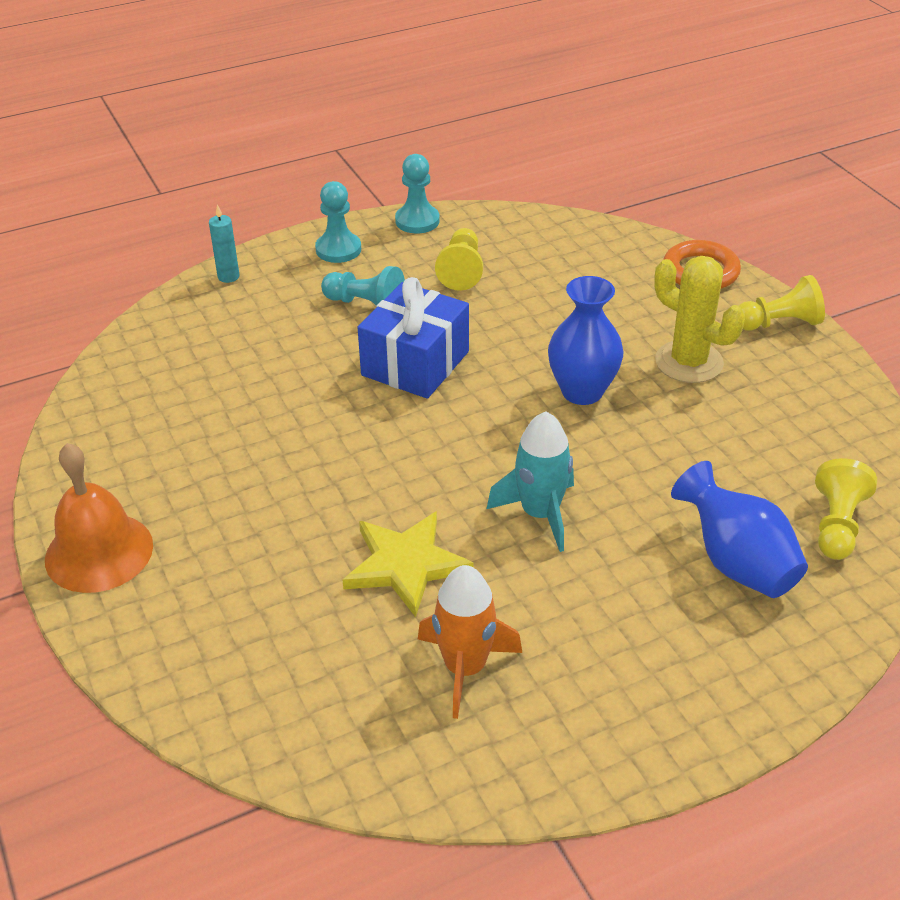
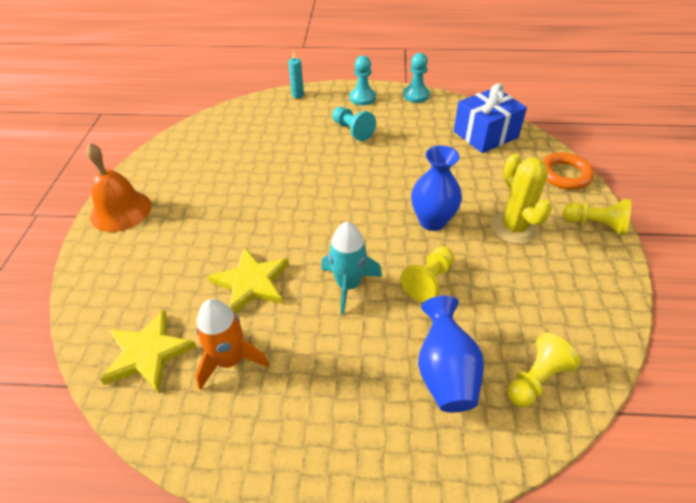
camera: 30 degrees right, 5 degrees up
(342, 712) = (147, 353): none -> yellow star
(415, 363) = (351, 171): blue gift -> blue gift (485, 134)
(461, 271) = (418, 129): yellow pawn -> yellow pawn (429, 281)

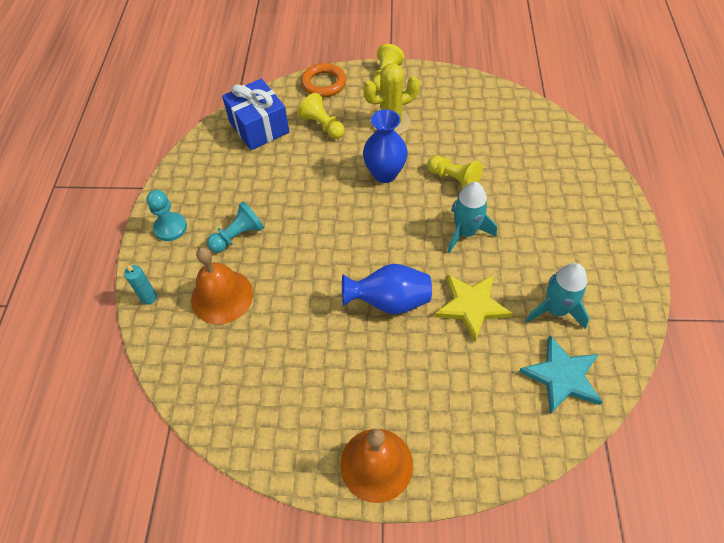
camera: 90 degrees left, 10 degrees up
(147, 353) = (562, 377): yellow star -> turquoise star
(230, 360) = (555, 310): orange rocket -> turquoise rocket
(293, 127) = (222, 296): none -> orange bell
(416, 95) = (175, 177): turquoise pawn -> none
(445, 373) = (537, 174): blue vase -> blue vase (389, 301)
(536, 379) = (532, 129): yellow pawn -> yellow pawn (323, 126)

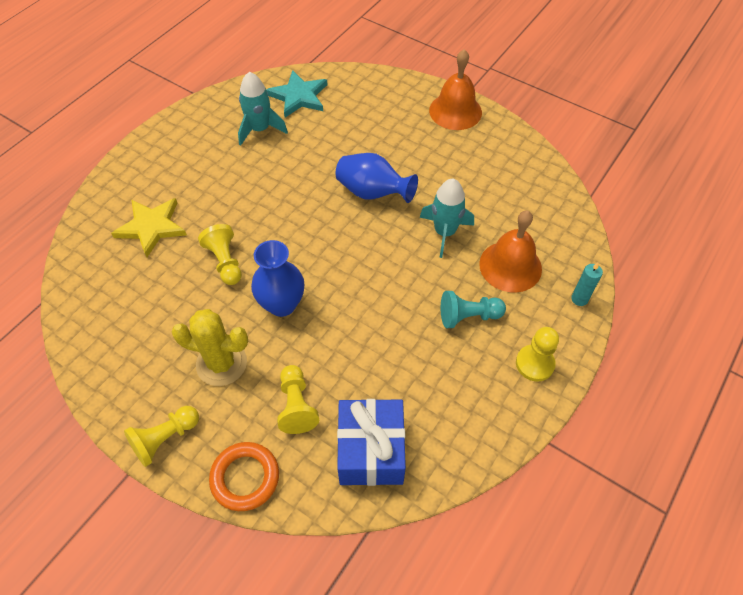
camera: 150 degrees left, 0 degrees up
(170, 228) = (534, 364): turquoise pawn -> yellow pawn
(465, 232) = (265, 211): turquoise rocket -> turquoise rocket (444, 232)
(471, 306) = (315, 160): yellow star -> yellow star (151, 227)

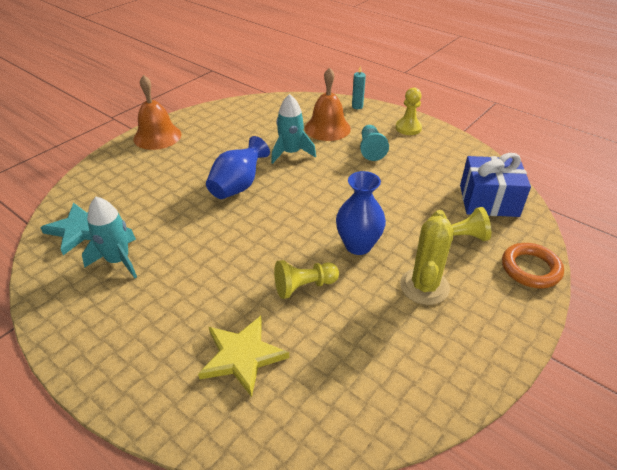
camera: 85 degrees left, 15 degrees down
(165, 439) = (510, 325): yellow pawn -> none

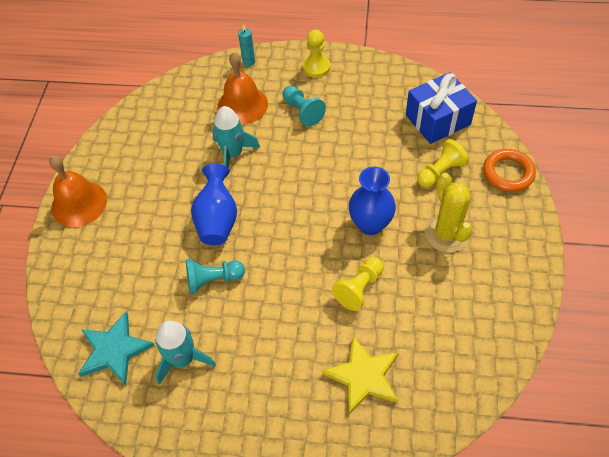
camera: 30 degrees left, 15 degrees up
(195, 221) = (213, 280): none -> turquoise pawn

